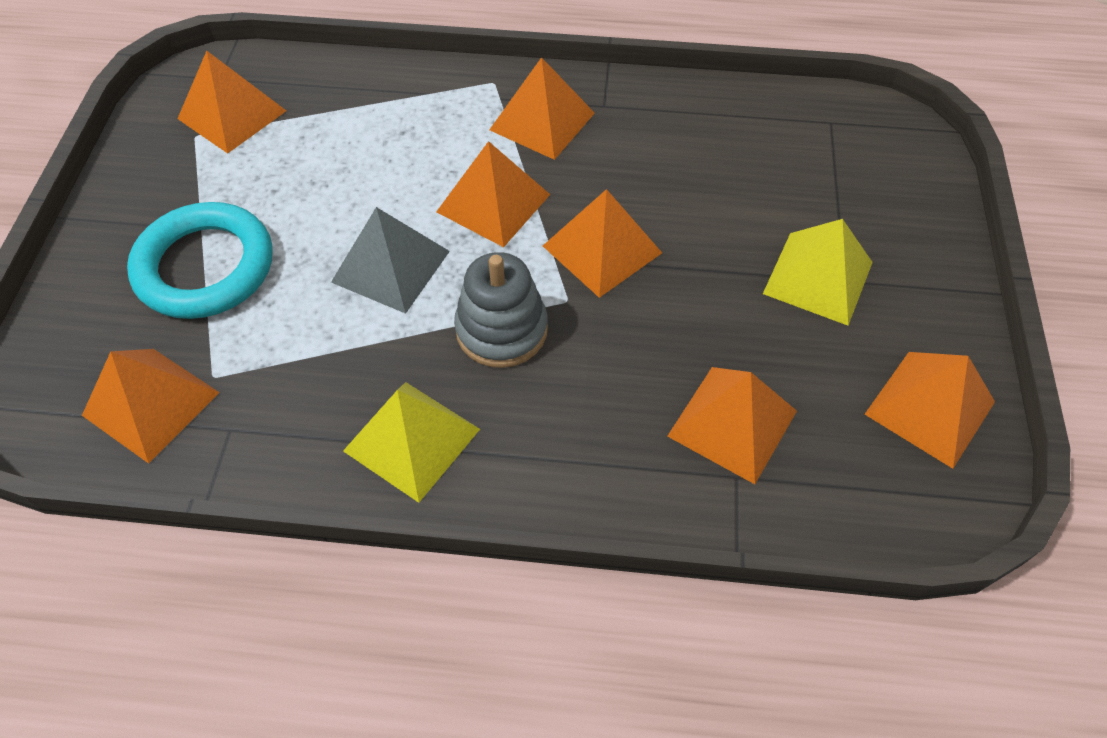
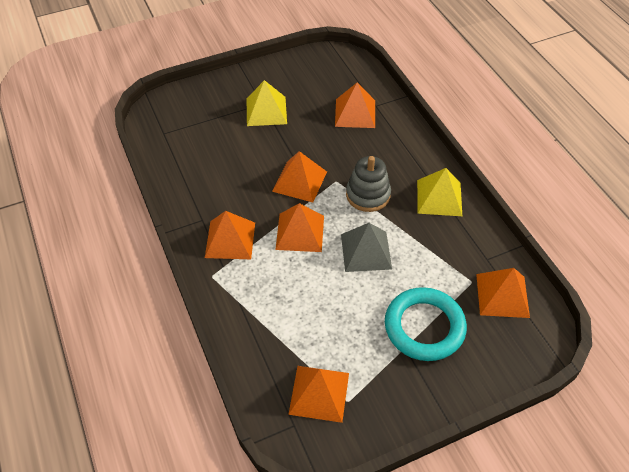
camera: 120 degrees left, 5 degrees down
(929, 408) = (307, 68): orange pyramid -> none

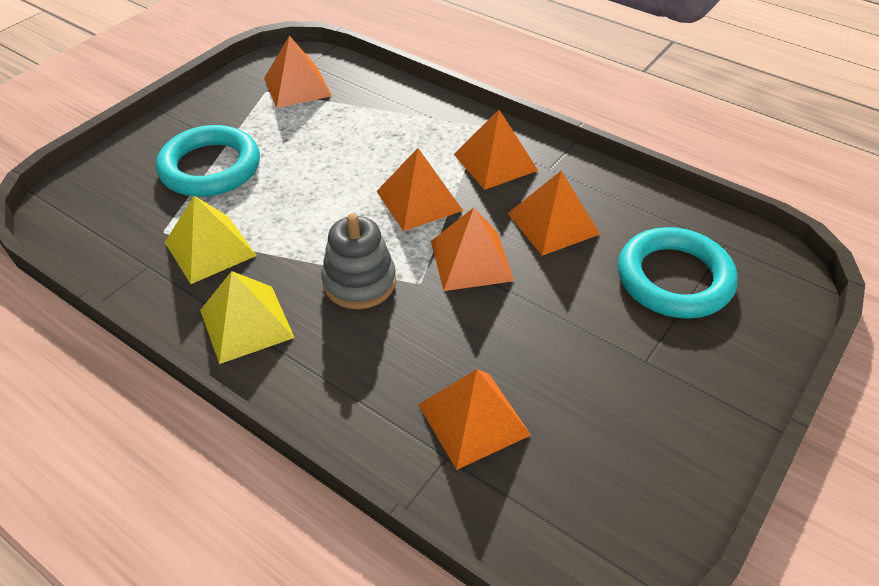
camera: 150 degrees right, 5 degrees down
(209, 129) = (674, 278): none -> turquoise ring
(266, 111) = (625, 350): yellow pyramid -> yellow pyramid (210, 249)
(366, 251) = (320, 212): grey pyramid -> none
(502, 295) = (117, 231): orange pyramid -> orange pyramid (553, 223)

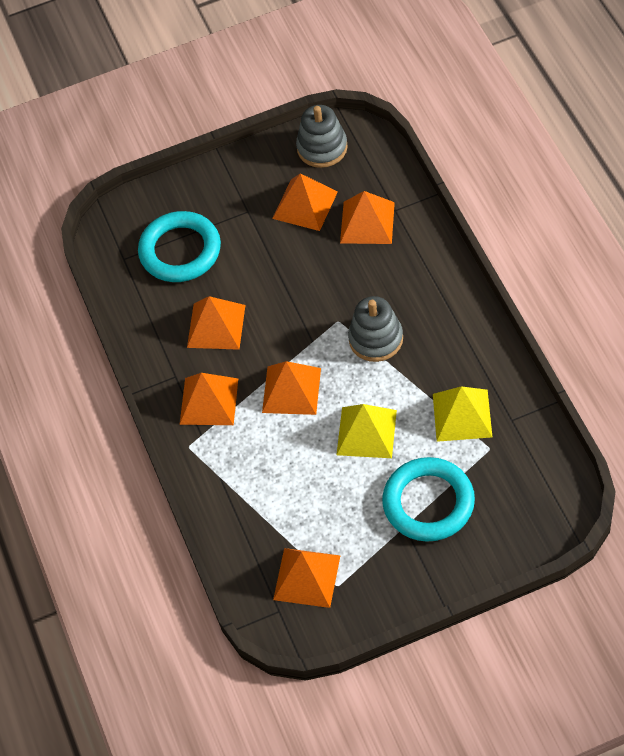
camera: 140 degrees left, 10 degrees up
(246, 323) = (463, 340): yellow pyramid -> yellow pyramid (366, 432)
(471, 260) = (293, 322): orange pyramid -> orange pyramid (305, 205)
(635, 509) = (322, 148): none -> grey stacking toy

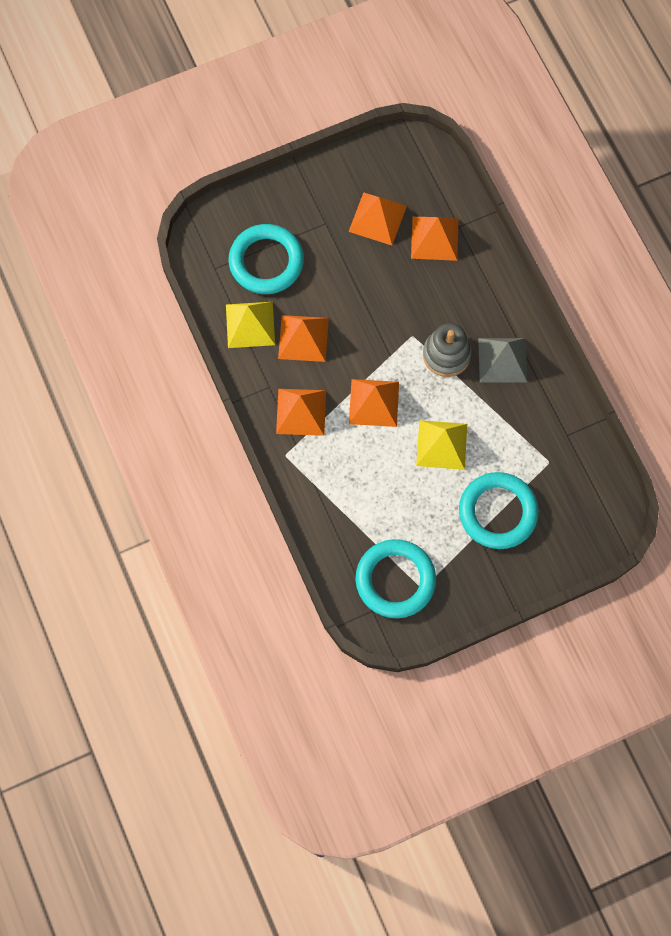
camera: 10 degrees left, 15 degrees up
(306, 577) = (395, 580): orange pyramid -> turquoise ring
(322, 148) = (390, 160): grey stacking toy -> none
(439, 343) = (502, 360): none -> grey pyramid
(462, 415) = (524, 430): yellow pyramid -> yellow pyramid (250, 324)

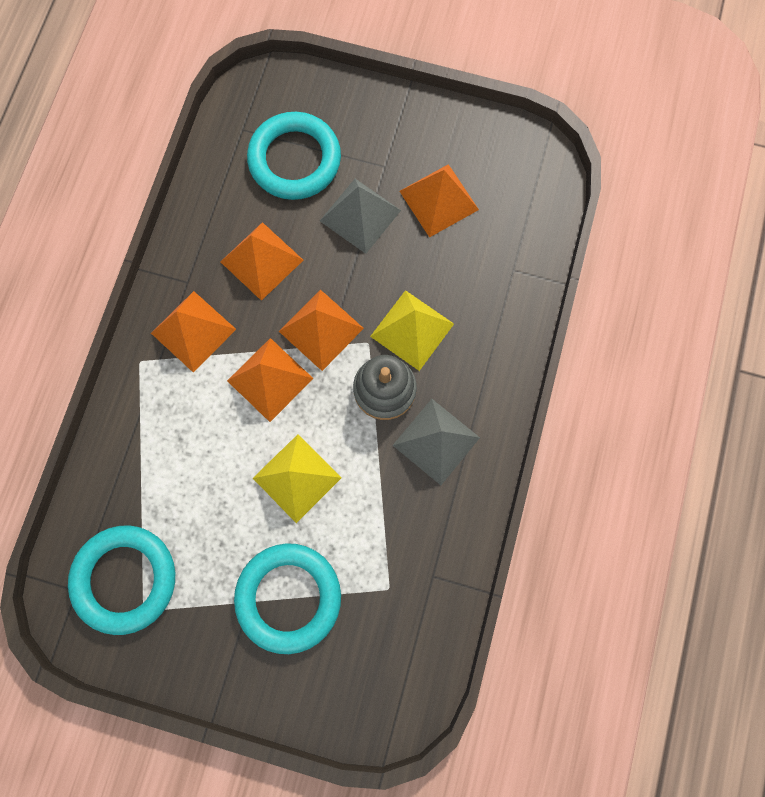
camera: 40 degrees right, 5 degrees up
(250, 324) = (225, 208): yellow pyramid -> yellow pyramid (412, 330)
(338, 264) = (360, 215): none -> grey pyramid
(434, 238) = (478, 263): orange pyramid -> orange pyramid (321, 329)

